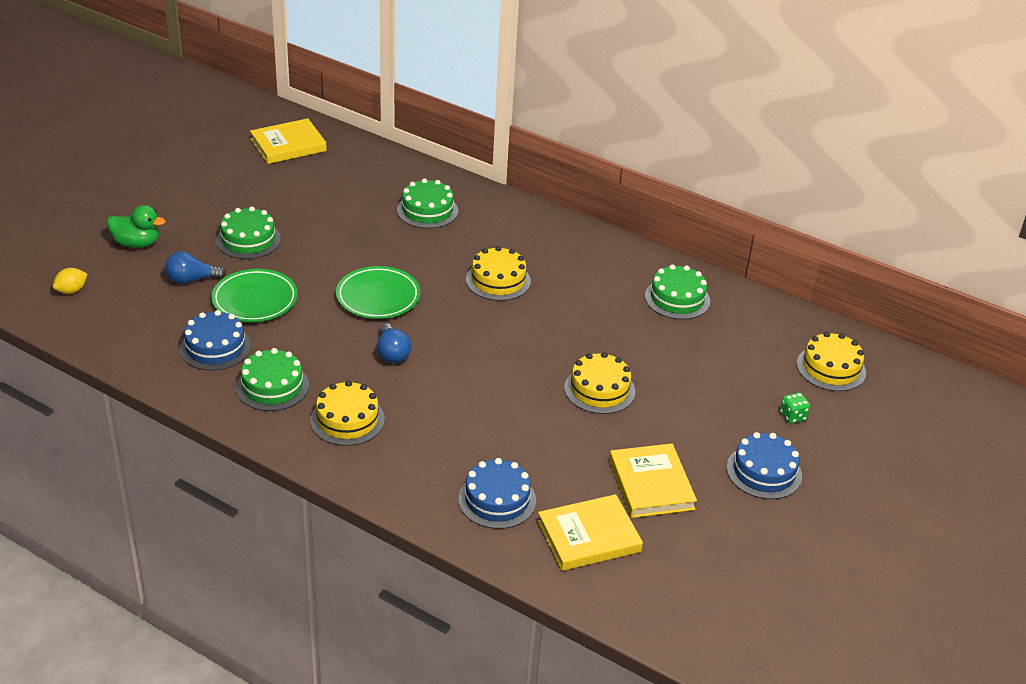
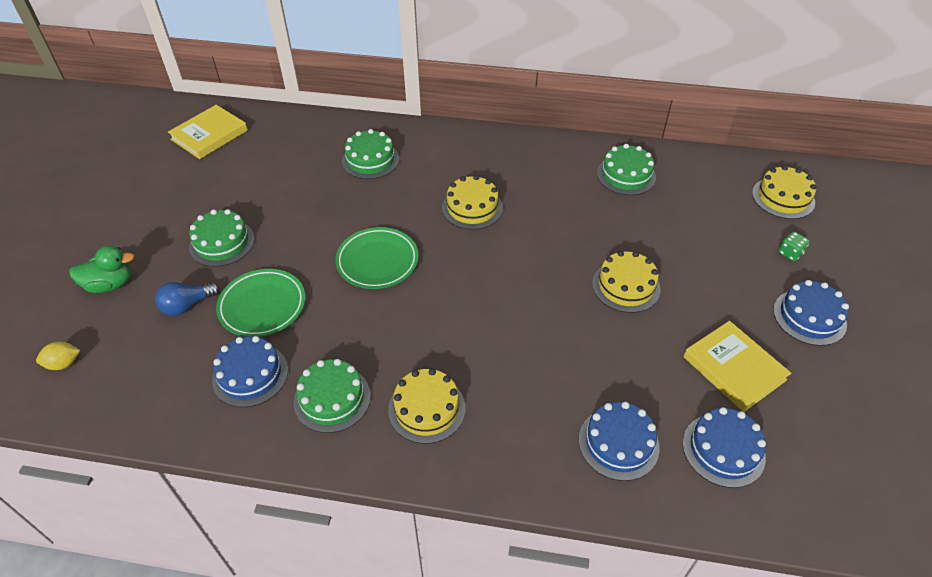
camera: 20 degrees left, 10 degrees up
(71, 291) = (64, 364): yellow lemon -> yellow lemon turned 45 degrees clockwise
(392, 353) = (425, 317): blue light bulb -> none
(589, 536) = (723, 450): yellow book -> blue cake

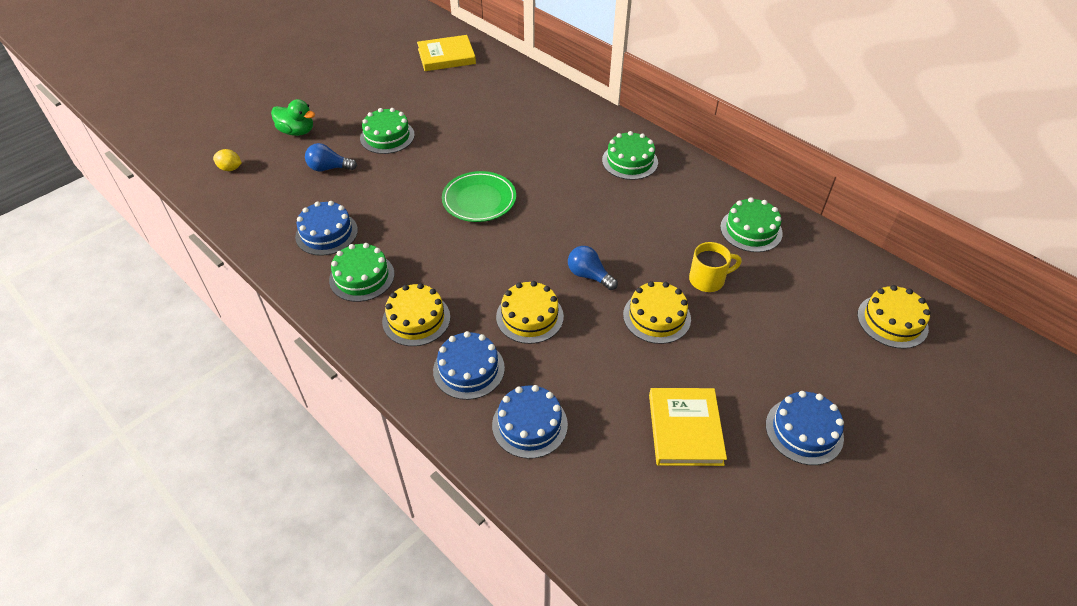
camera: 35 degrees right, 0 degrees up
(262, 306) = (374, 192): green plate -> none
(370, 160) = (544, 123): green cake -> green cake (630, 161)
(472, 208) = (589, 195): yellow cake -> yellow cake (529, 316)
(540, 280) = (589, 275): none -> blue light bulb
(634, 233) = (708, 280): none -> yellow mug
(723, 450) = (609, 481): blue cake -> blue cake (469, 369)
(790, 253) = (844, 370): green dice -> none

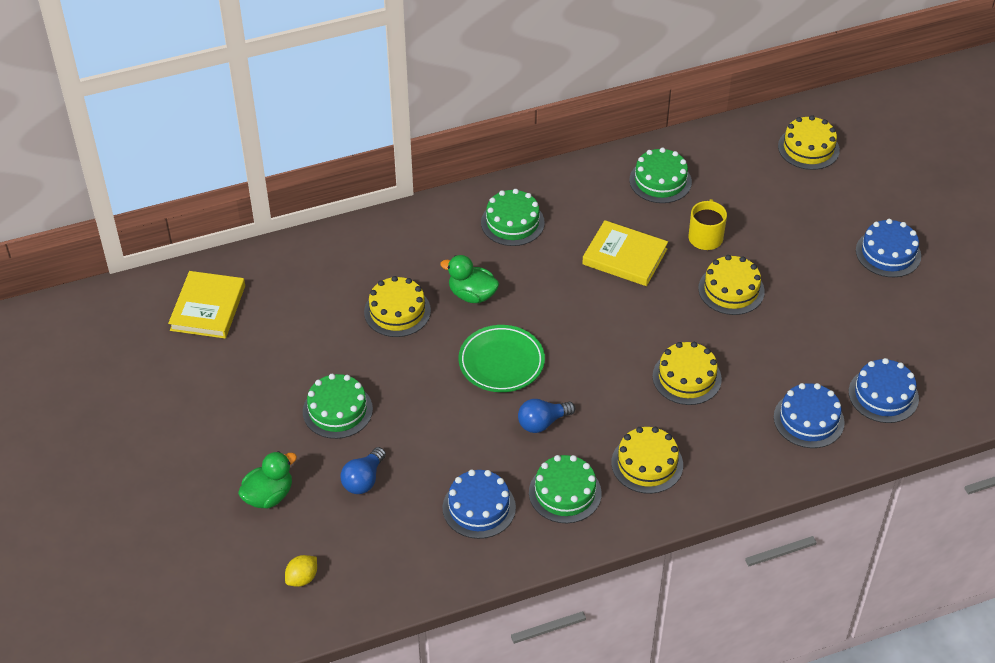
camera: 65 degrees left, 0 degrees up
(469, 369) = (728, 442): blue cake -> blue cake (883, 395)
(497, 134) = (397, 311): none -> yellow cake
(538, 164) = (472, 295): none -> green duck
(589, 275) = (657, 316): blue light bulb -> blue light bulb (542, 423)
(685, 429) = (856, 322): yellow book -> yellow book (624, 257)

